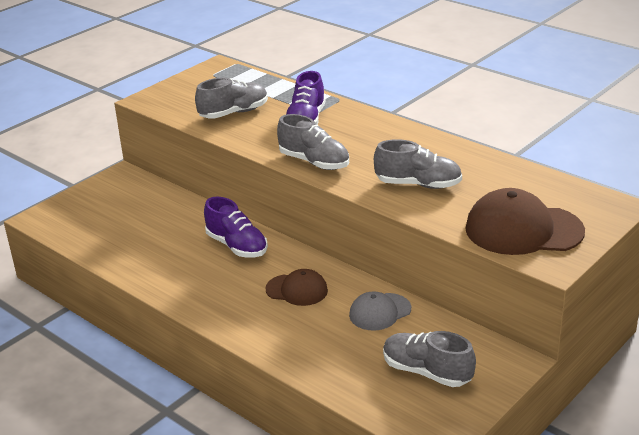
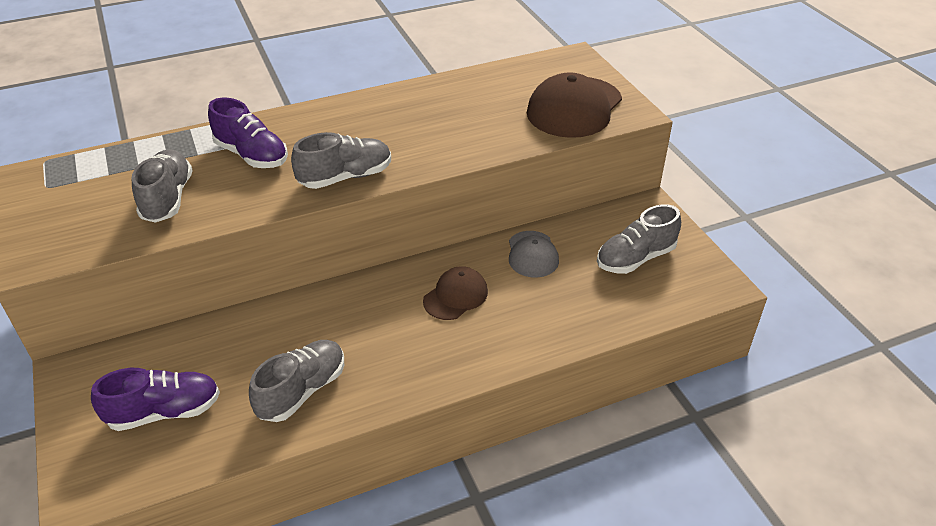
camera: 65 degrees left, 10 degrees up
(237, 246) = (338, 315): purple shoe -> purple shoe (165, 412)
(418, 184) = (452, 132): grey shoe -> grey shoe (302, 391)

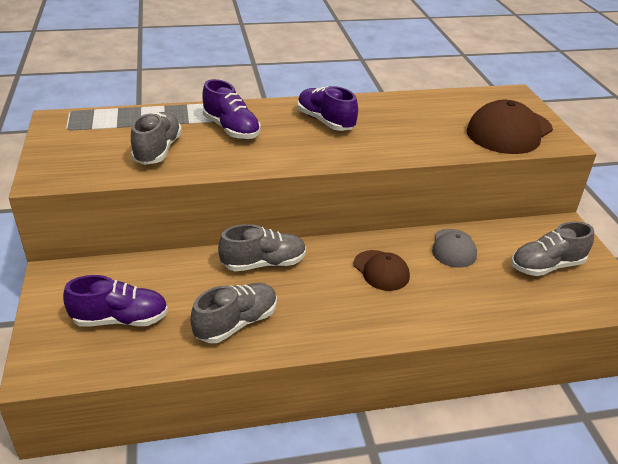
camera: 10 degrees right, 5 degrees down
(346, 177) = (304, 155): grey shoe -> grey shoe (264, 263)
(362, 127) = (325, 121): none -> purple shoe
(455, 296) = (381, 270): brown cap -> brown cap turned 90 degrees clockwise

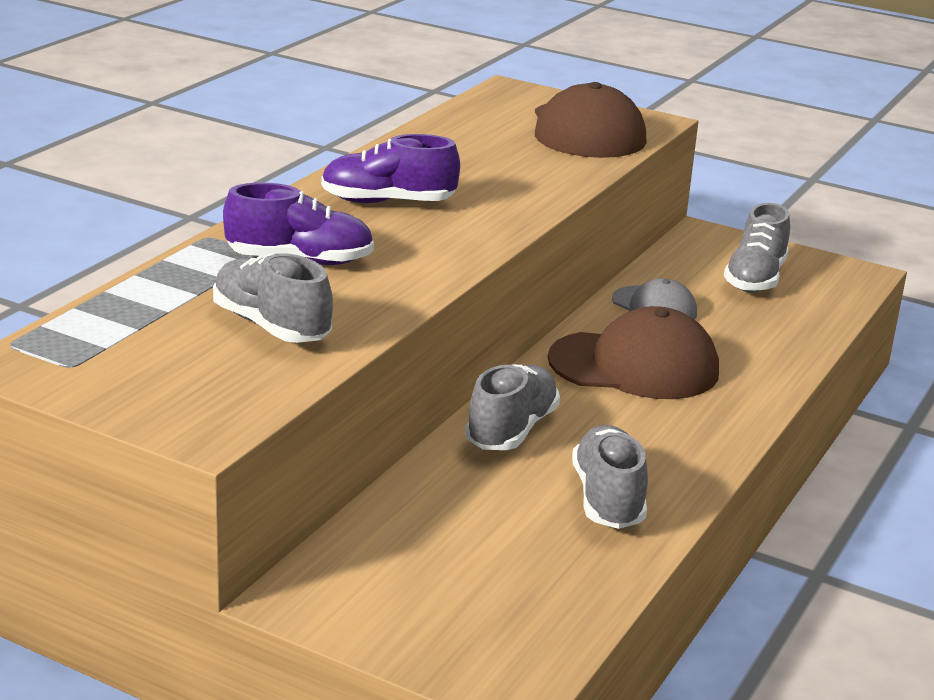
camera: 50 degrees left, 10 degrees down
(120, 319) = (485, 579): purple shoe -> none
(381, 270) = (634, 366): brown cap -> brown cap, size x1.74

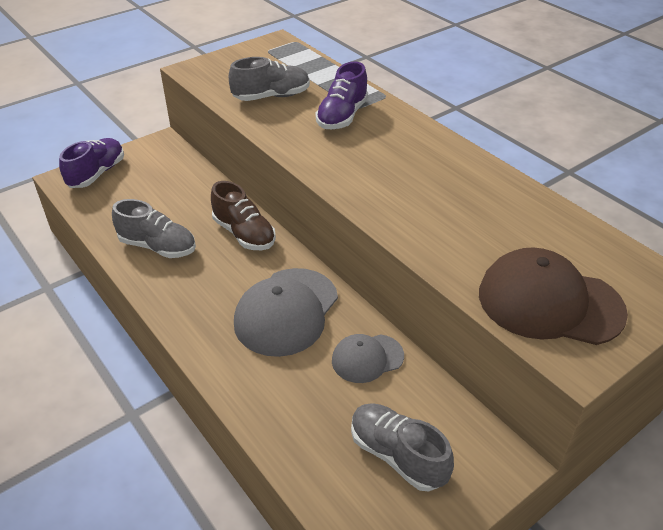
camera: 115 degrees right, 15 degrees up
(387, 202) = (414, 161): purple shoe -> purple shoe (97, 174)
(511, 430) = (244, 234): grey shoe -> brown shoe
(634, 366) = (286, 311): brown cap -> grey cap

